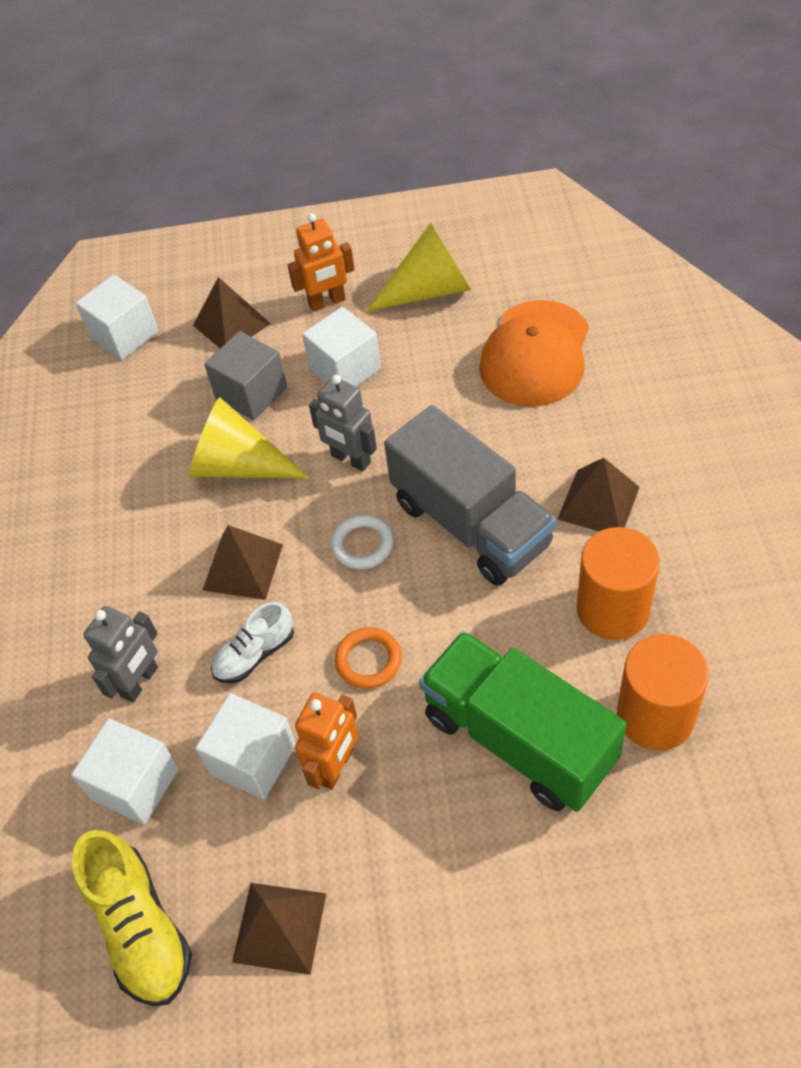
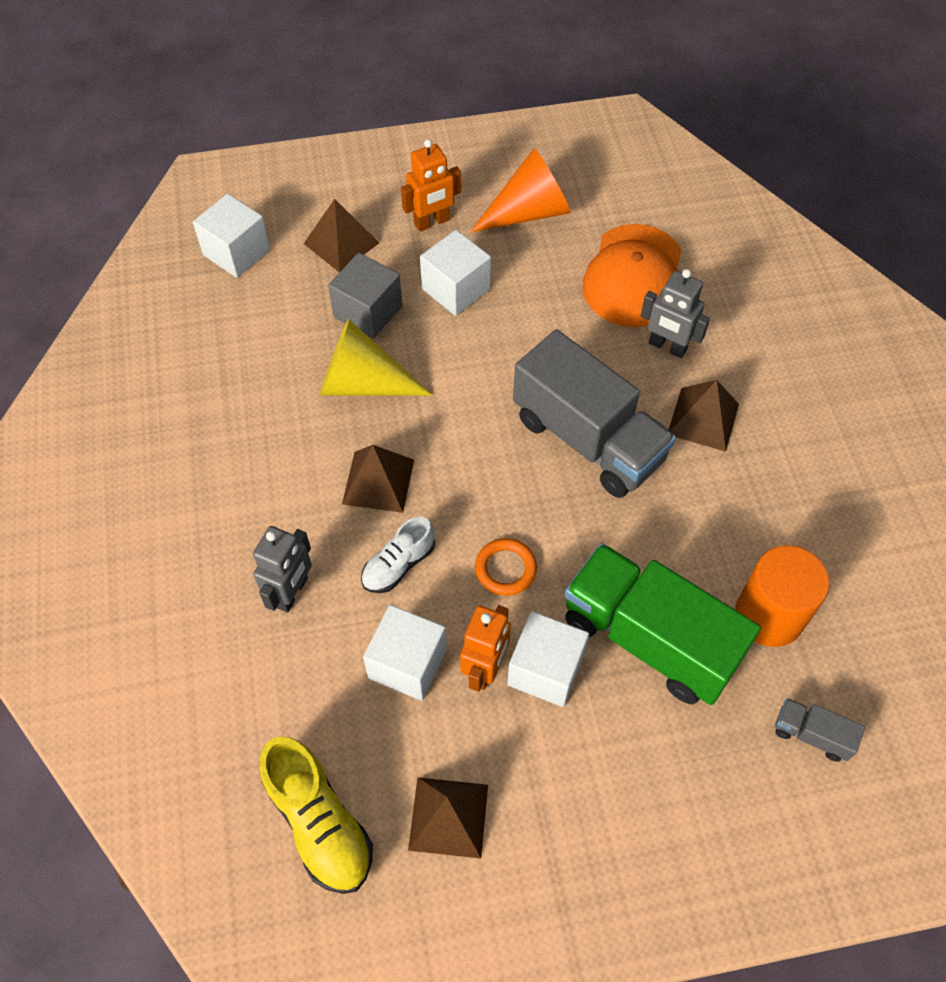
camera: 10 degrees left, 5 degrees up
(135, 784) = (298, 689): white cube -> white cube (545, 670)
(350, 459) = (470, 377): grey robot -> grey robot (667, 347)
(362, 545) = (489, 459): white ring -> none
(429, 290) = (529, 212): yellow cone -> orange cone
(612, 609) = (724, 518): orange cylinder -> none
(694, 850) = (811, 735): none -> grey truck

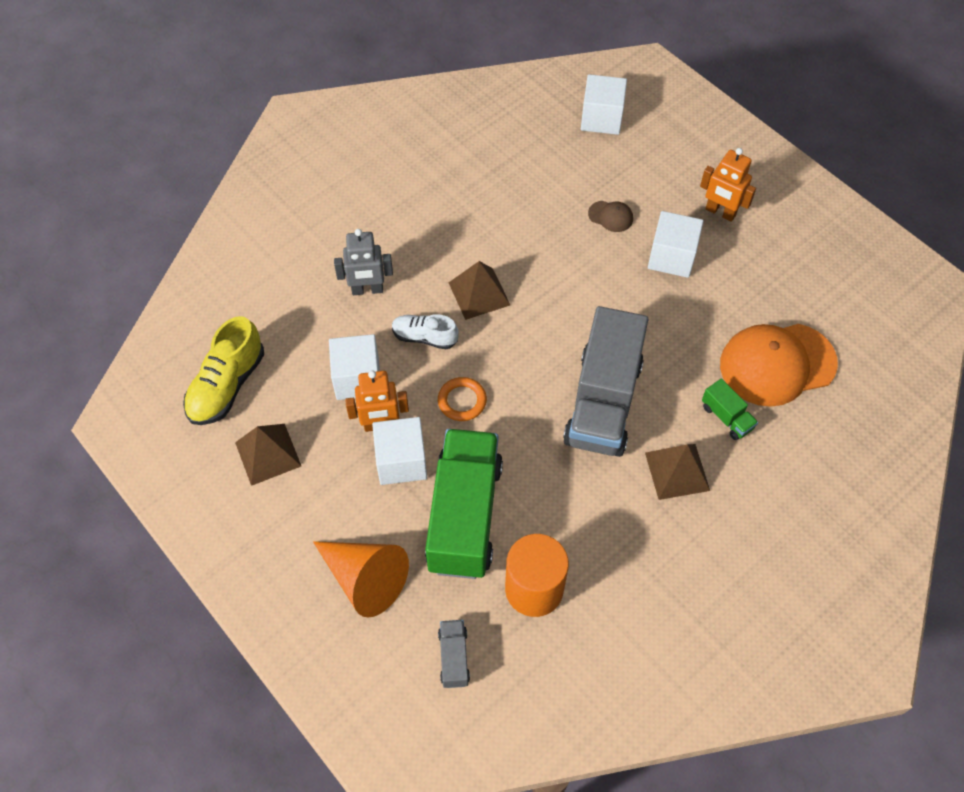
camera: 60 degrees right, 0 degrees up
(341, 243) = (657, 170): brown pyramid -> none
(363, 383) = (549, 244): yellow cone -> none
(368, 312) = (610, 216): grey cube -> brown cap
(529, 212) = (781, 266): orange cone -> orange cone (365, 579)
(667, 347) = (726, 417): grey robot -> green truck

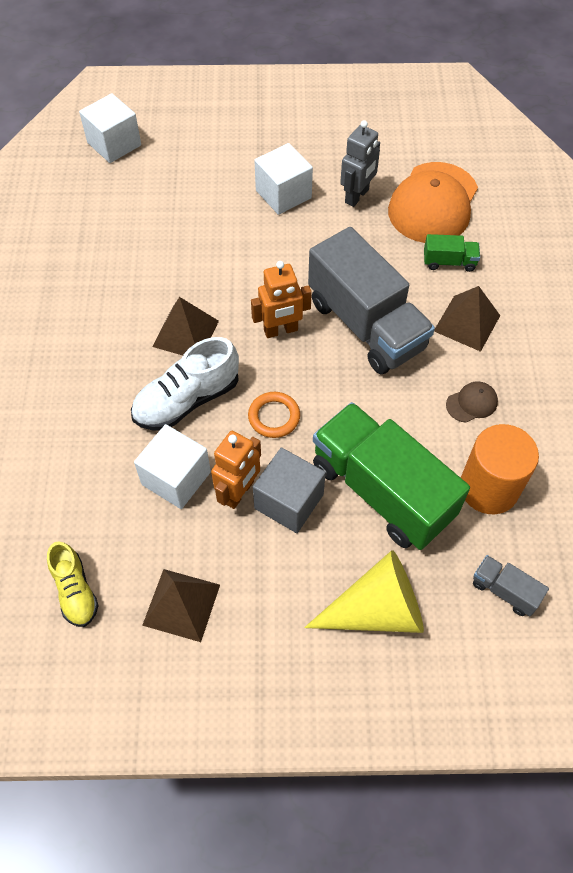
camera: 50 degrees left, 0 degrees up
(227, 385) = (75, 591): yellow shoe -> yellow shoe, size x0.63
(365, 579) = (376, 609): orange cone -> yellow cone
(367, 290) = (96, 409): grey robot -> grey robot (357, 196)
(401, 461) = (289, 501): white cube -> grey cube
(425, 337) = (187, 400): white shoe -> white shoe, size x1.59
(610, 216) = (208, 202): brown cap -> brown cap (471, 403)
(720, 212) = (276, 141): orange robot -> orange robot (281, 330)

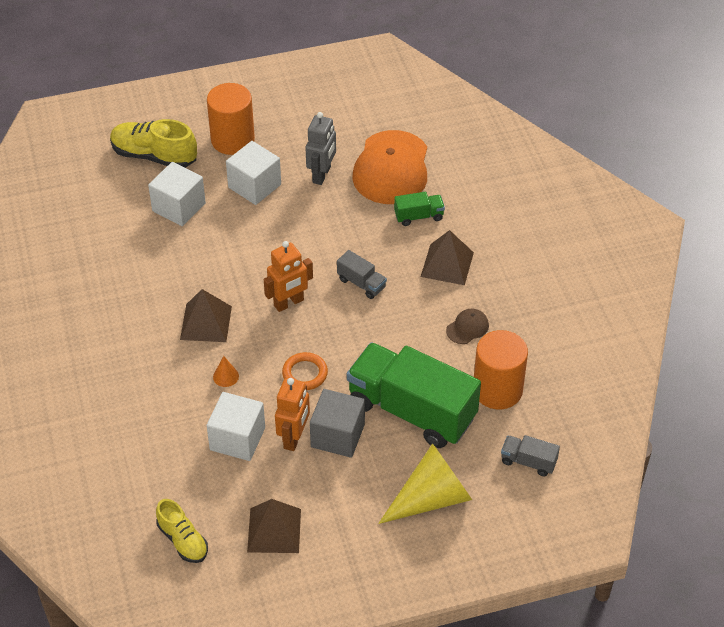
camera: 15 degrees left, 10 degrees down
(114, 144) = (80, 170): white cube -> white cube (179, 207)
(187, 400) = (226, 376): white shoe -> orange cone
(191, 143) = (154, 156): none -> yellow shoe
(276, 142) = (232, 140): none -> orange cylinder
(366, 325) = (361, 283): grey truck -> grey truck, size x0.42

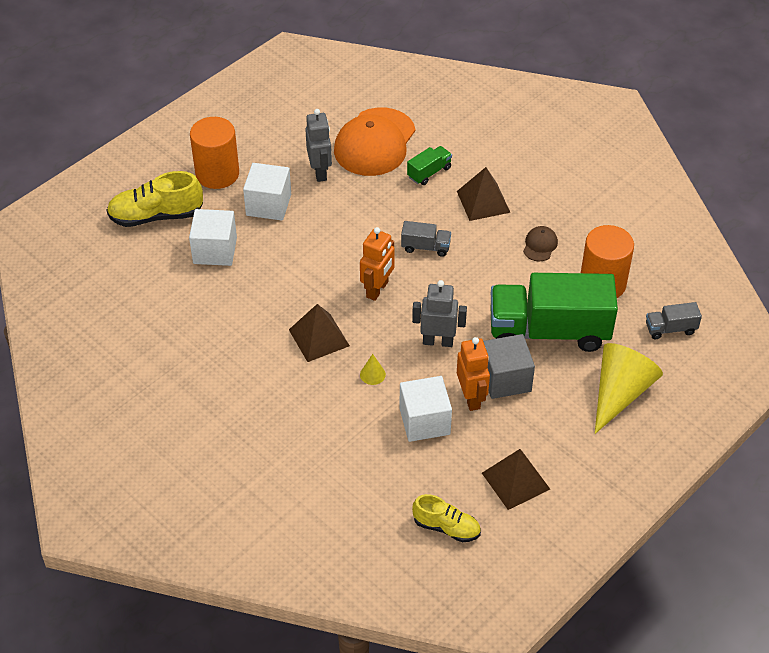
camera: 30 degrees left, 0 degrees up
(226, 376) = (372, 374): orange cone -> yellow cone
(305, 373) = (438, 341): orange ring -> grey robot
(391, 168) = (375, 142): orange cap -> orange cap turned 45 degrees clockwise

